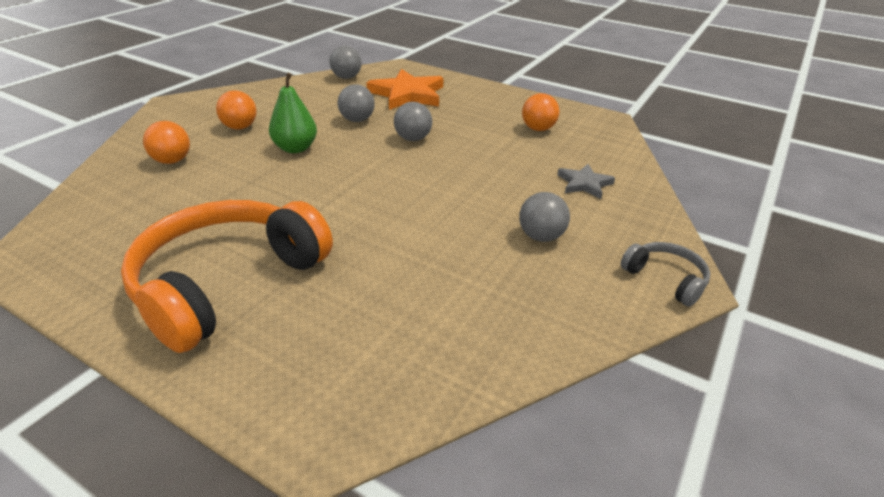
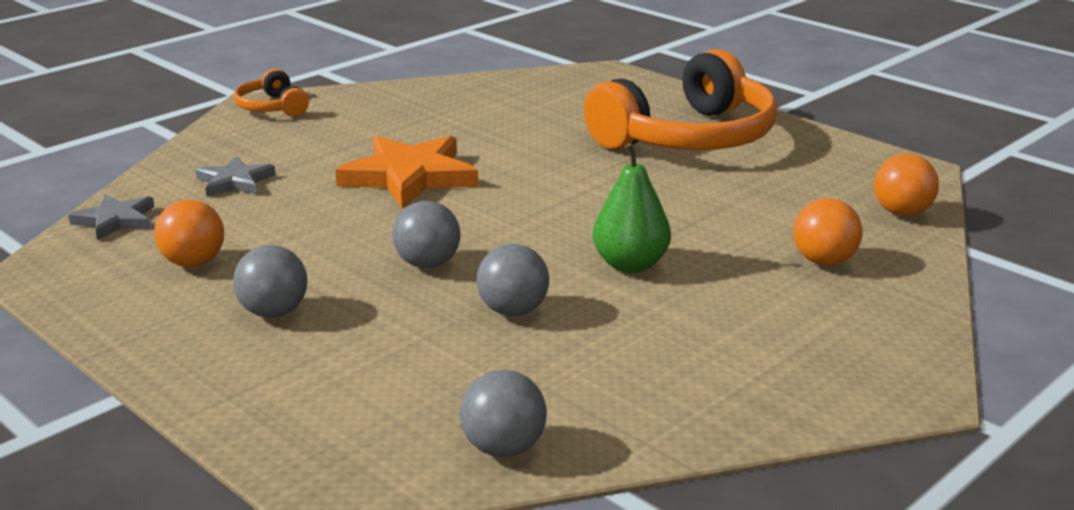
camera: 165 degrees left, 10 degrees down
(240, 127) = (738, 315): orange ball -> orange ball (902, 213)
(407, 94) = (377, 371): orange star -> orange star (409, 176)
(541, 237) = (354, 141): grey ball -> grey ball (274, 312)
(615, 148) = (115, 220): none -> grey star
(665, 279) = (272, 107): grey headphones -> orange headphones

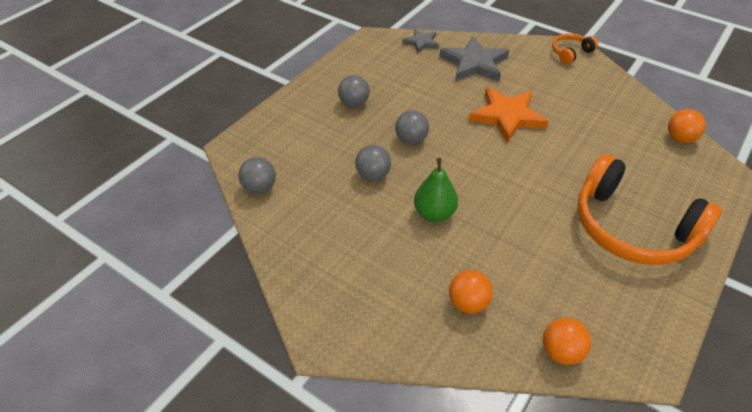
camera: 80 degrees right, 20 degrees up
(193, 263) = (390, 72): orange ball -> orange ball (680, 138)
(235, 181) = (474, 63): grey star -> grey star, size x1.80

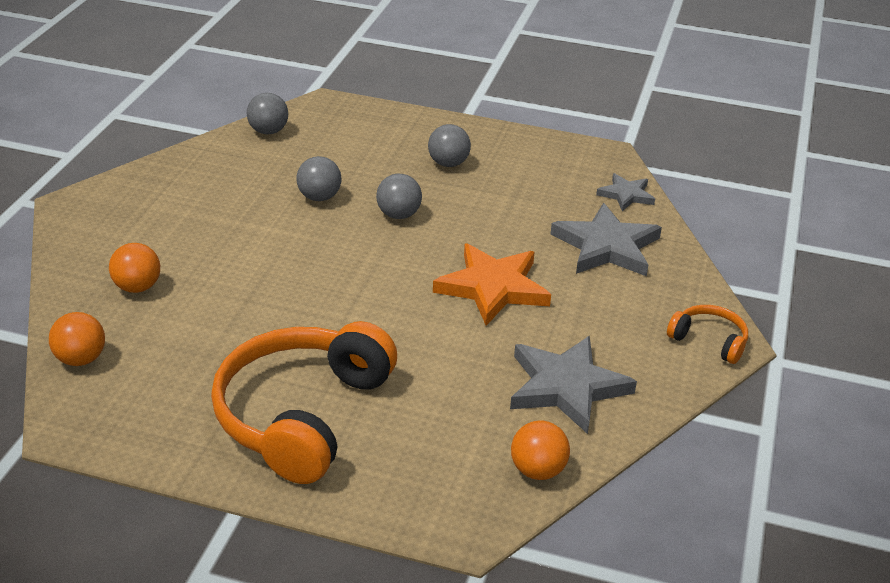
camera: 70 degrees right, 10 degrees down
(434, 213) = (270, 248): green pear -> none
(608, 111) = (566, 387): none -> grey star

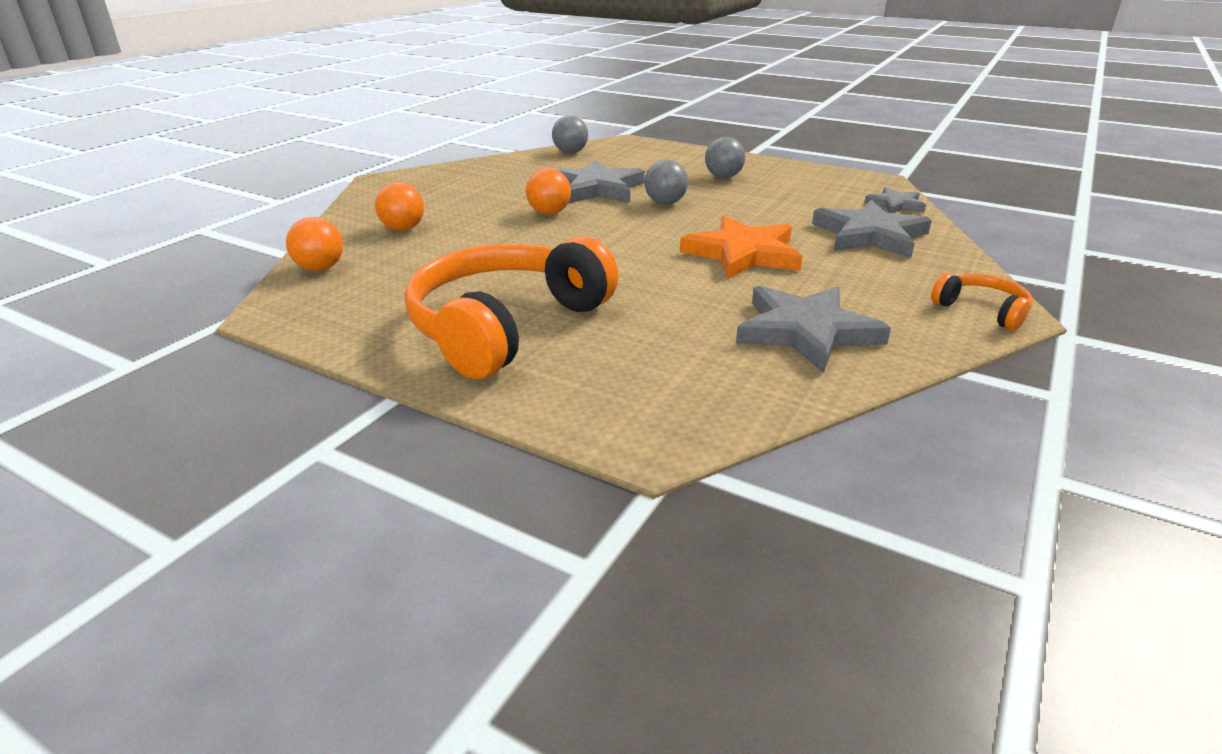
camera: 15 degrees right, 5 degrees down
(319, 197) = (596, 189): grey ball -> grey star
(537, 470) = (755, 399): orange ball -> orange ball (549, 213)

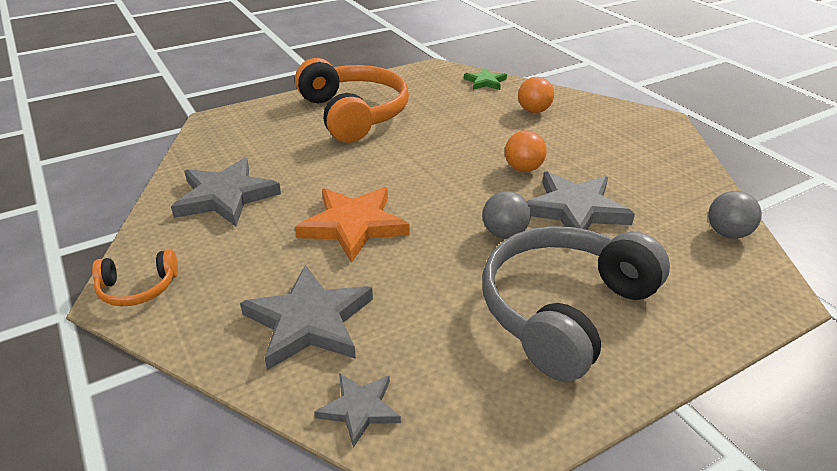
camera: 120 degrees right, 5 degrees up
(320, 268) = (485, 82): orange ball -> green star
(723, 177) = (564, 310): grey ball -> grey headphones

